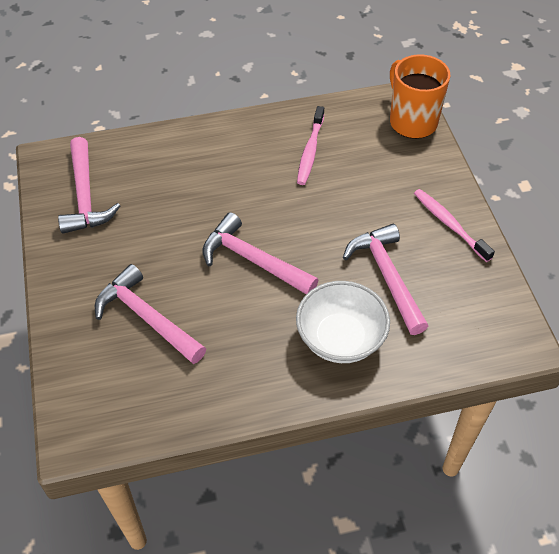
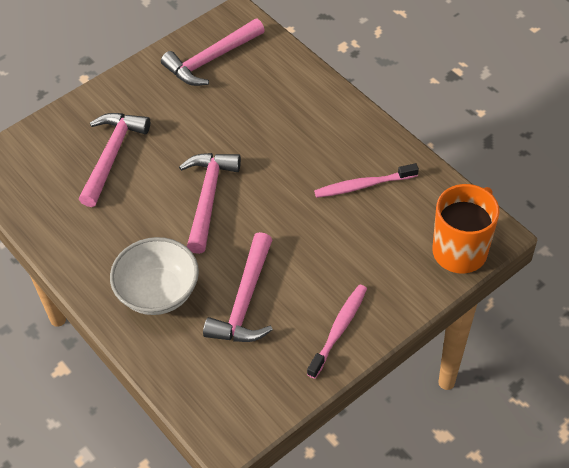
camera: 65 degrees right, 0 degrees up
(387, 276) = (245, 301): pink hammer -> pink hammer turned 150 degrees clockwise

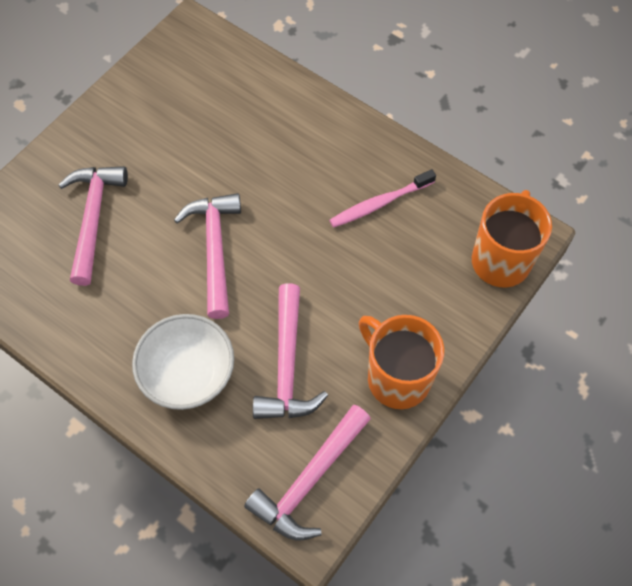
camera: 15 degrees left, 10 degrees up
(211, 60) = (175, 83): pink hammer -> pink hammer (309, 480)
(339, 329) = (397, 378): pink toothbrush -> orange mug

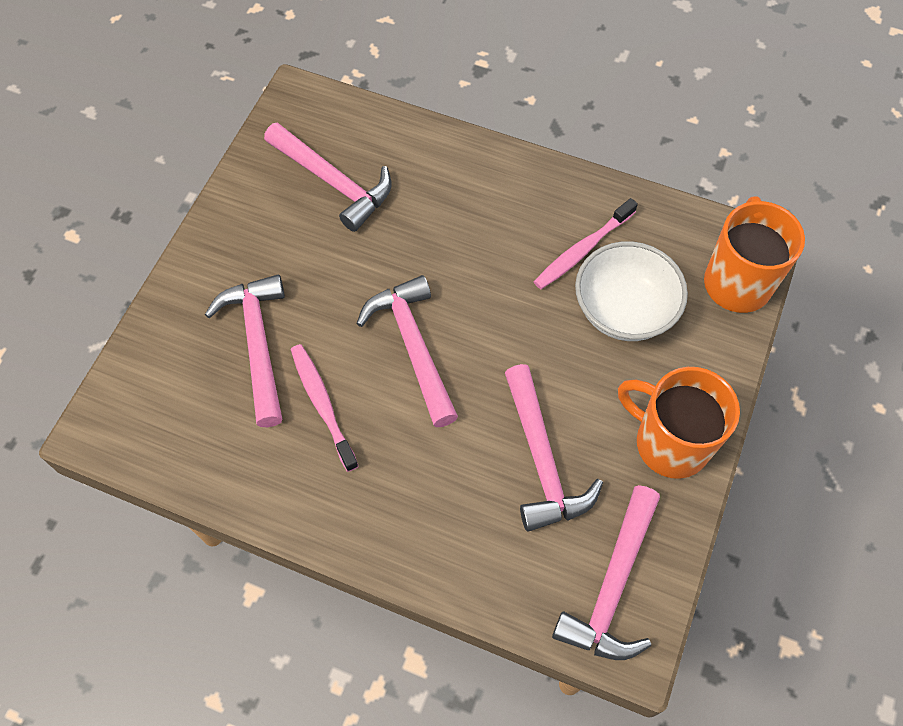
camera: 15 degrees left, 0 degrees up
(127, 278) = (322, 404): none -> pink toothbrush
(188, 374) = (432, 499): white bowl -> white bowl (624, 310)
(196, 103) = (334, 182): none -> pink hammer

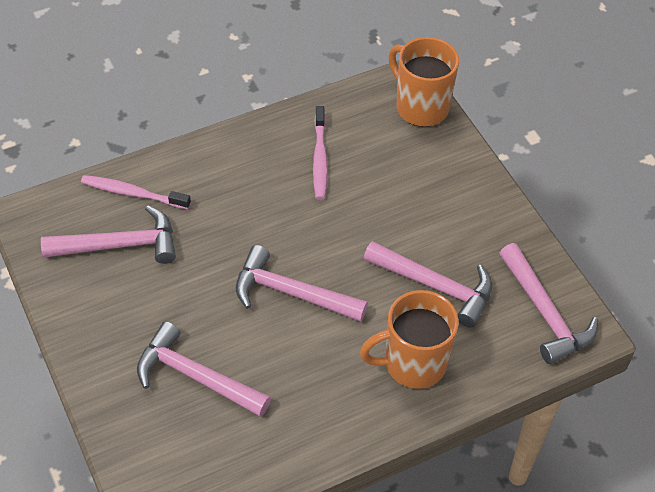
camera: 50 degrees left, 10 degrees down
(322, 404) = (279, 372): pink toothbrush -> pink toothbrush (133, 193)
(624, 310) = (381, 171): white bowl -> none
(670, 443) = (486, 218): orange mug -> orange mug (413, 363)

